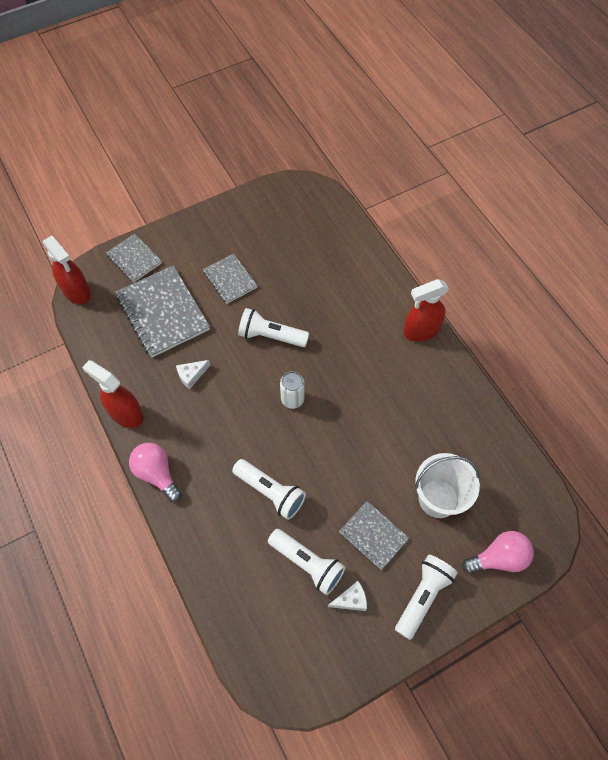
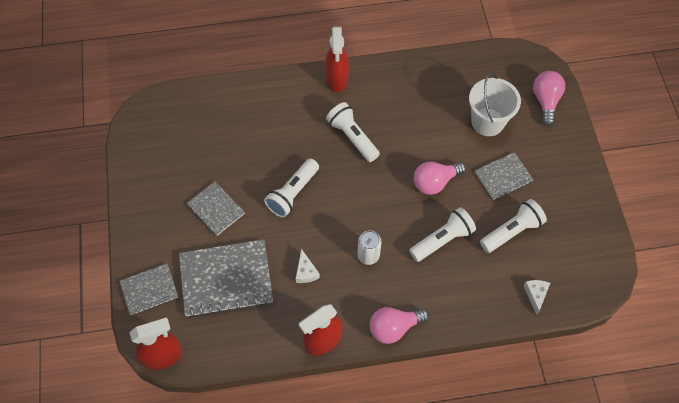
camera: 70 degrees left, 0 degrees up
(230, 279) = (216, 209): grey notebook -> grey notebook turned 60 degrees clockwise
(292, 399) = (363, 196): white can -> white can (368, 255)
(336, 464) = (435, 182): none -> pink light bulb
(351, 599) = (549, 210): white cheese -> white cheese (535, 295)
(423, 596) = (560, 160): white flashlight -> white flashlight (352, 137)

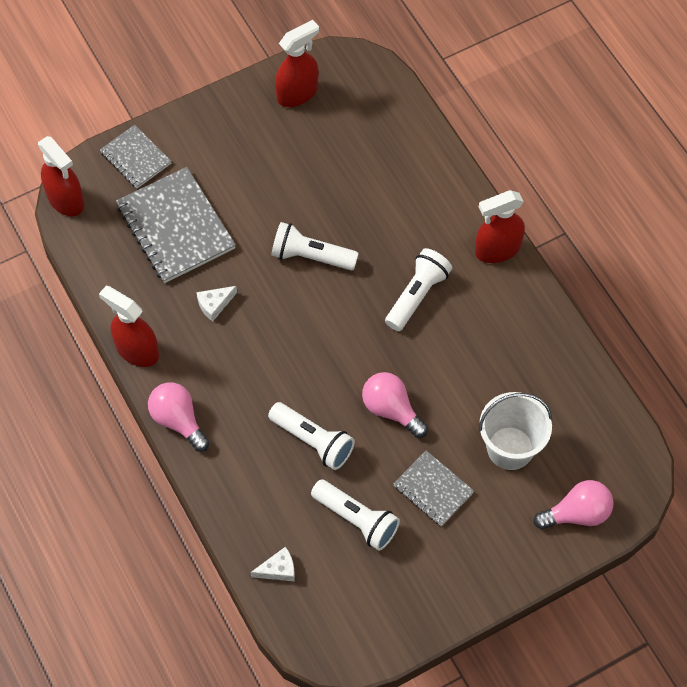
camera: 70 degrees right, 0 degrees up
(149, 158) = (297, 93): none -> red spray bottle
(216, 209) = (258, 184): grey notebook -> none
(368, 255) = (260, 364): white can -> none

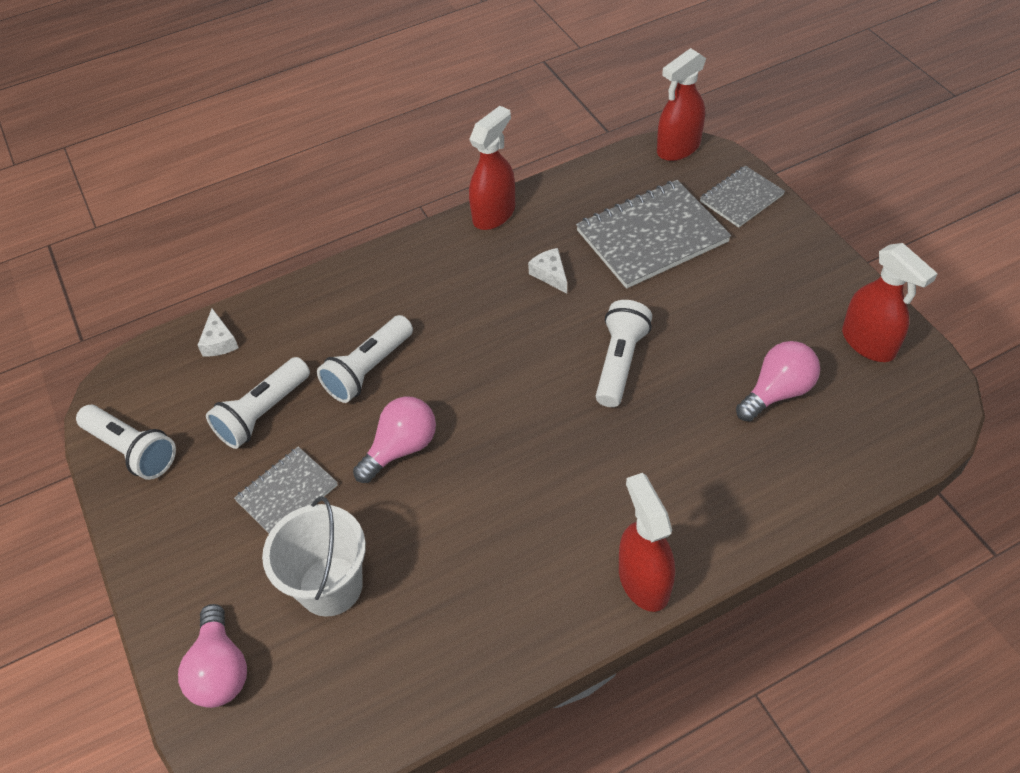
camera: 95 degrees right, 10 degrees down
(178, 420) = (408, 251): pink light bulb -> pink light bulb (777, 392)
(417, 295) = (566, 478): white flashlight -> white flashlight (132, 450)

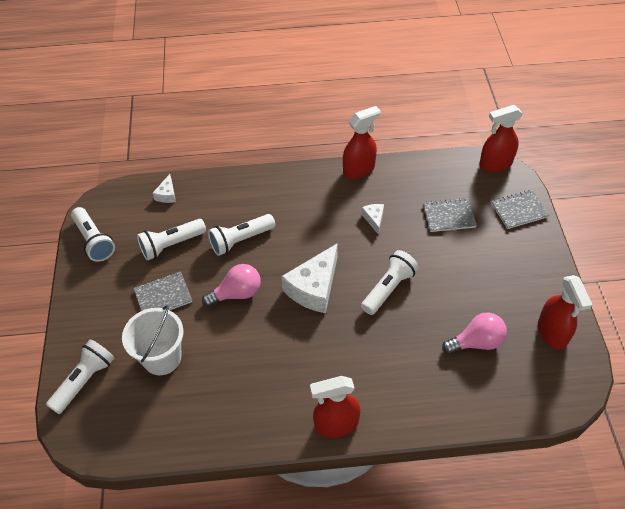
camera: 20 degrees right, 0 degrees up
(220, 670) = (85, 381): pink light bulb -> white flashlight
(513, 399) = (314, 288): none -> white cheese
(643, 580) = (336, 424): red spray bottle -> red spray bottle turned 105 degrees counterclockwise
(652, 236) = (449, 216): grey notebook -> grey notebook, size x0.57

